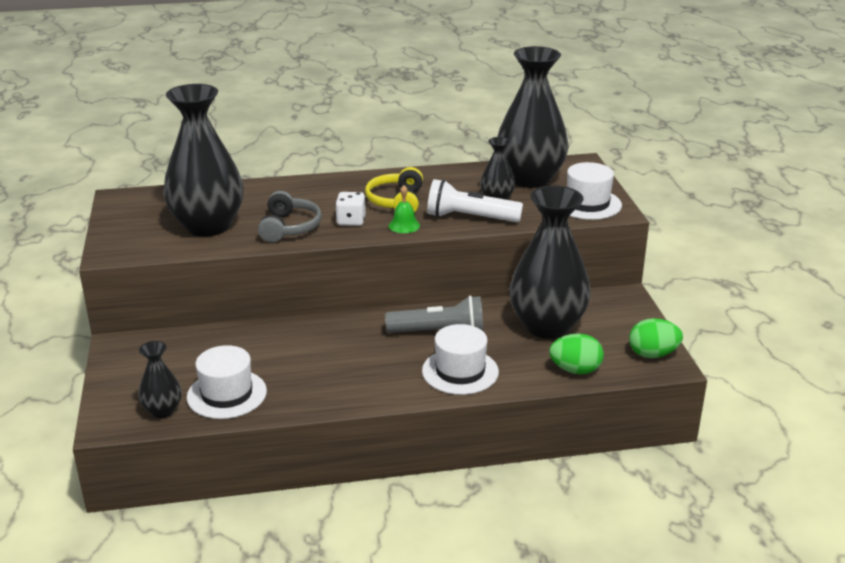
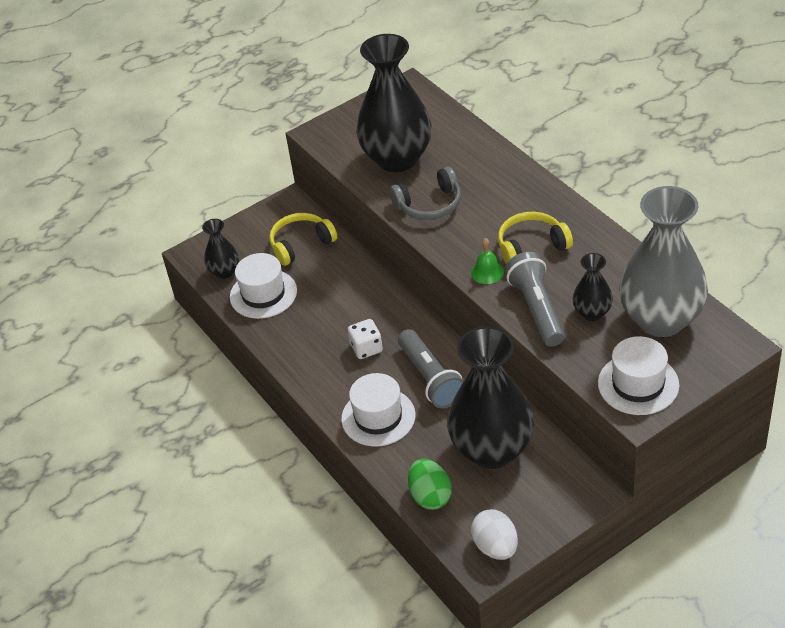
camera: 70 degrees right, 15 degrees up
(186, 353) = (301, 244): none -> yellow headphones
(351, 221) = (470, 235): white dice -> white dice (366, 348)
(470, 218) = (537, 309): white flashlight -> grey flashlight
(530, 179) = (661, 319): black vase -> grey vase
(653, 354) = (495, 547): green egg -> white egg

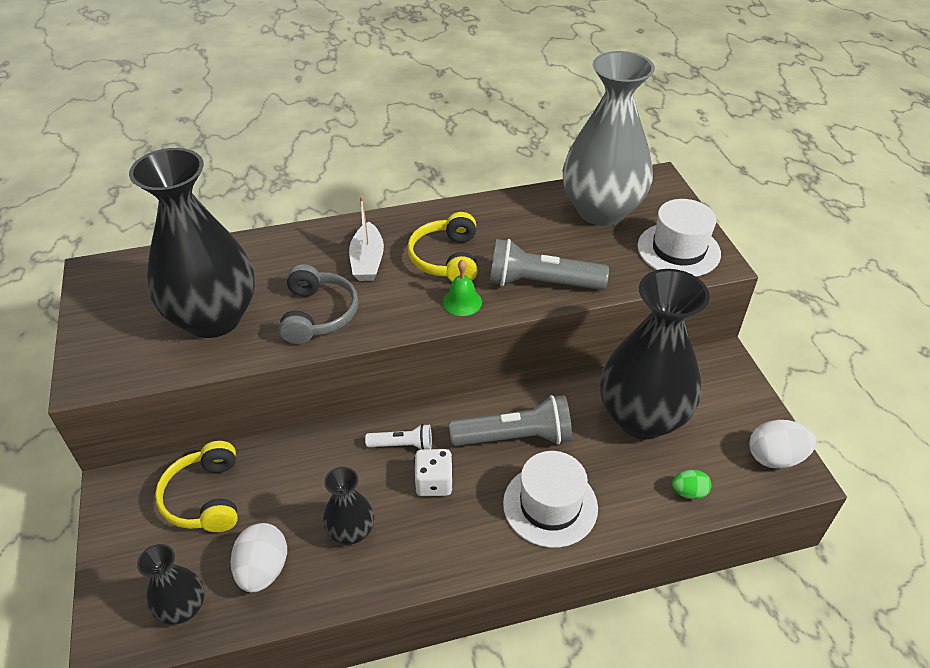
camera: 75 degrees left, 0 degrees up
(263, 294) = (263, 570): white hat -> white egg
(391, 320) = (402, 445): none -> white flashlight
(430, 496) = (688, 492): green egg -> green egg, size x0.59
(501, 206) = (367, 261): none -> white boat
(592, 313) = (568, 248): black vase -> black vase (351, 532)

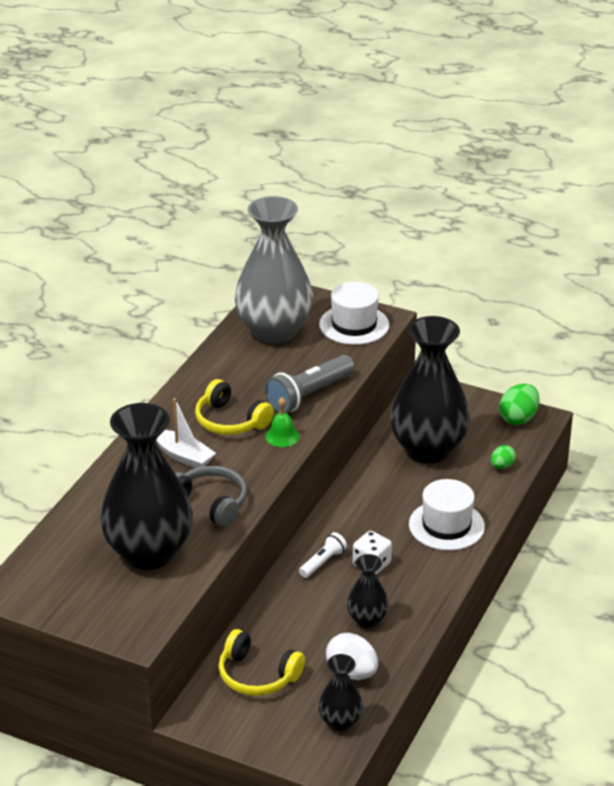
camera: 50 degrees left, 10 degrees down
(514, 437) = (377, 510): grey flashlight -> none
(775, 457) = (518, 418): white egg -> green egg

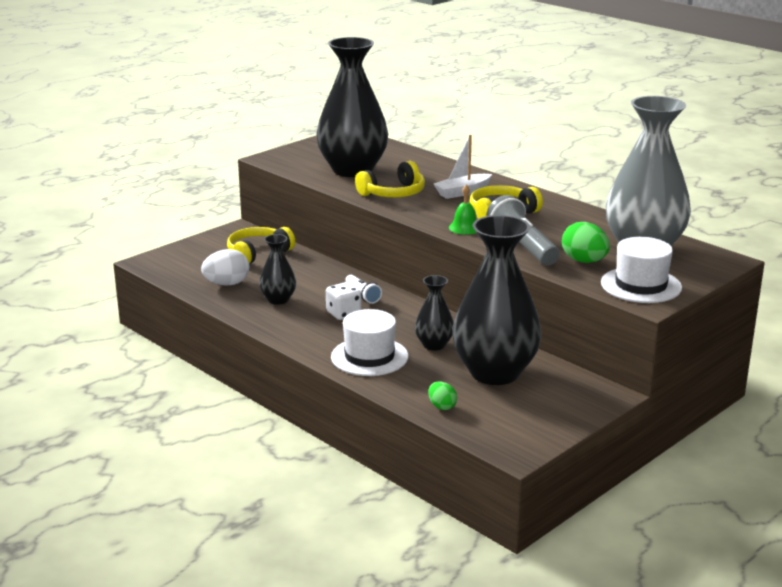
camera: 110 degrees right, 10 degrees down
(210, 503) = (393, 193): grey headphones -> yellow headphones
(340, 722) = (183, 272): black vase -> black vase (434, 345)
(518, 418) = (523, 437): green egg -> green egg (584, 261)

